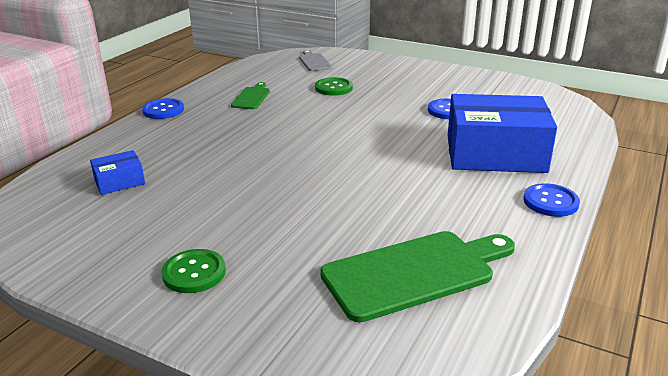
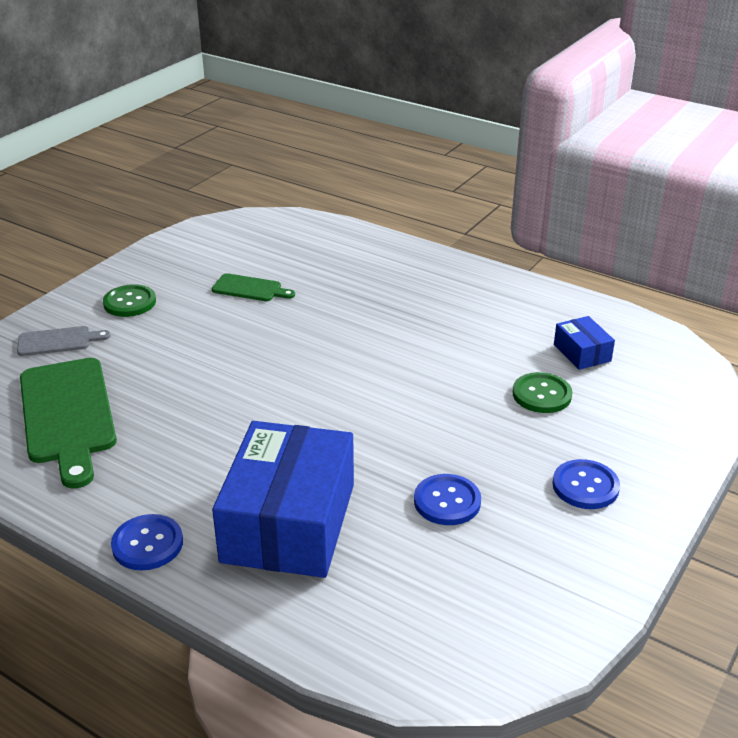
camera: 95 degrees right, 5 degrees up
(119, 182) = (295, 257): blue box -> blue box (582, 353)
(163, 110) = (465, 267): blue button -> blue button (585, 486)
(251, 97) = (505, 325): green cutting board -> green cutting board (250, 288)
(314, 62) = (659, 381): grey cutting board -> grey cutting board (58, 341)

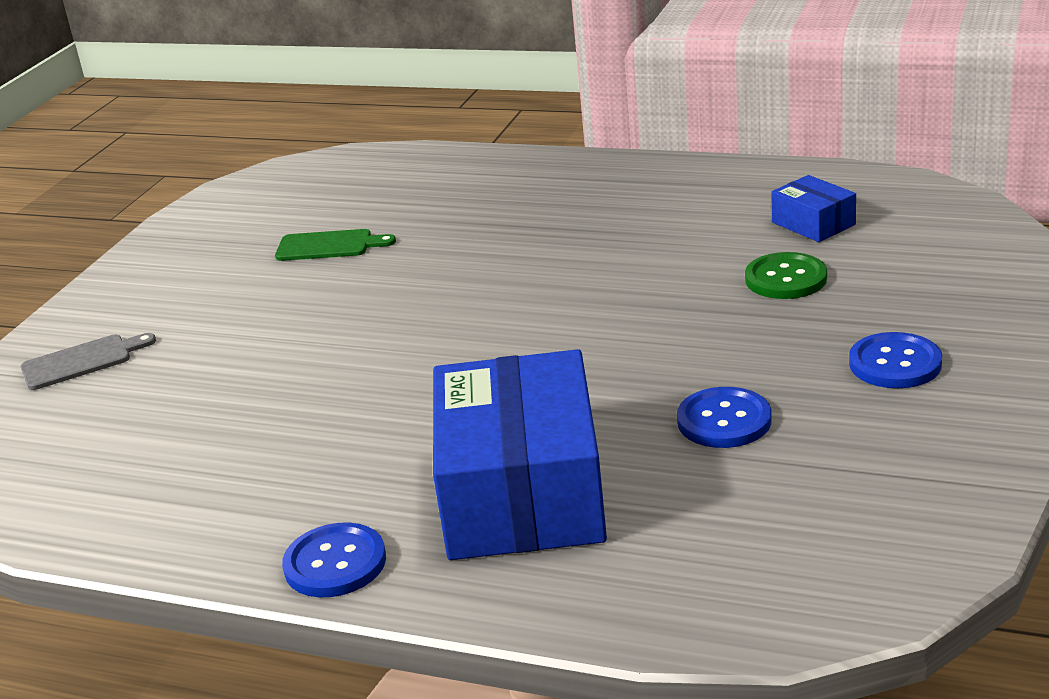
camera: 10 degrees left, 5 degrees down
(68, 415) = (141, 442): green cutting board -> none
(130, 302) = (164, 296): green button -> none

